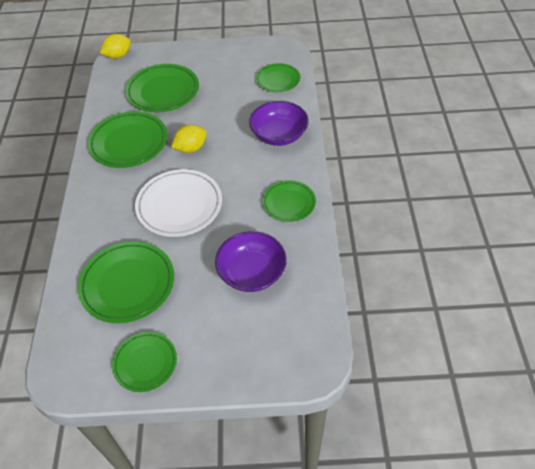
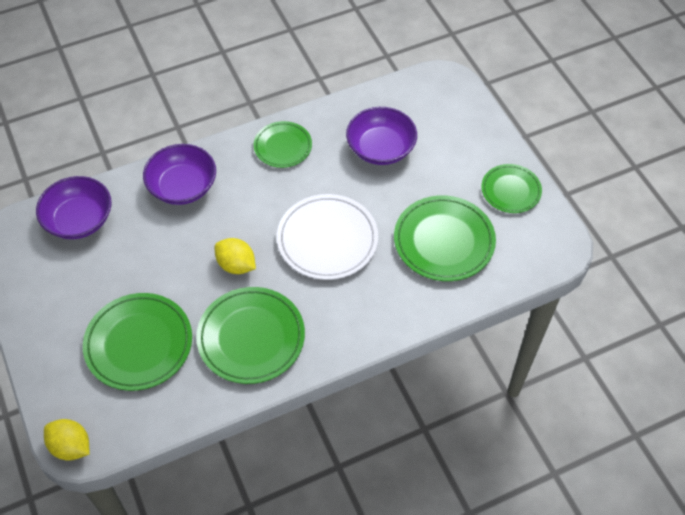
camera: 115 degrees left, 5 degrees up
(278, 80) = (79, 220): green plate -> purple bowl

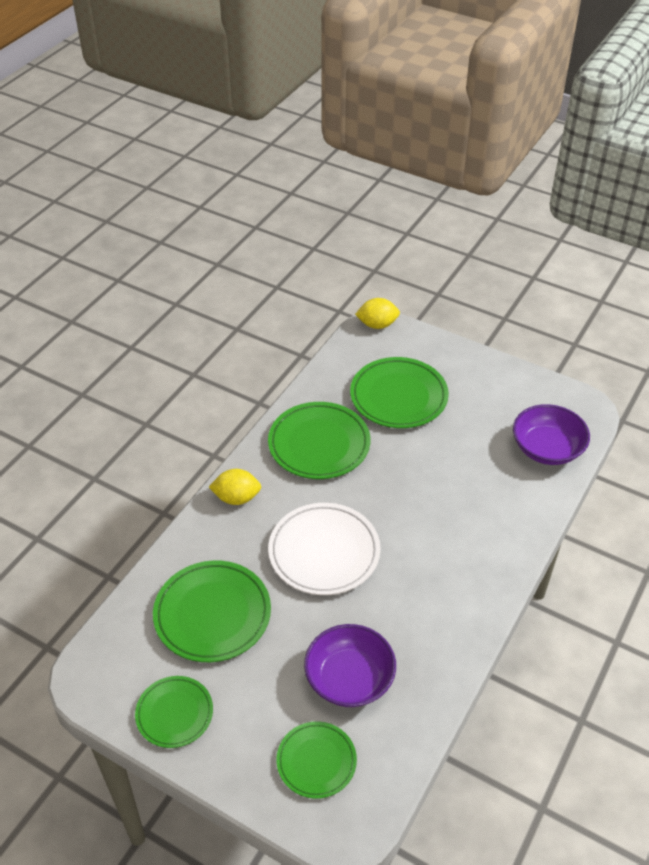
camera: 145 degrees right, 10 degrees down
(183, 186) = (498, 523): purple bowl -> none
(236, 265) = (383, 487): yellow lemon -> yellow lemon (236, 498)
(283, 147) = (449, 618): green plate -> green plate (316, 761)

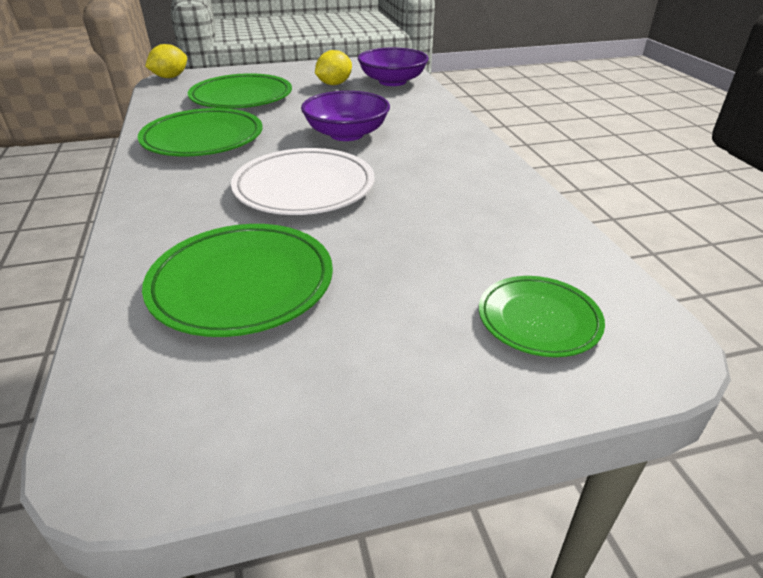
camera: 45 degrees left, 10 degrees down
(174, 713) = (316, 399): green plate -> none
(236, 498) = (155, 197): yellow lemon -> yellow lemon (334, 84)
(349, 679) = (461, 245): purple bowl -> purple bowl (346, 134)

